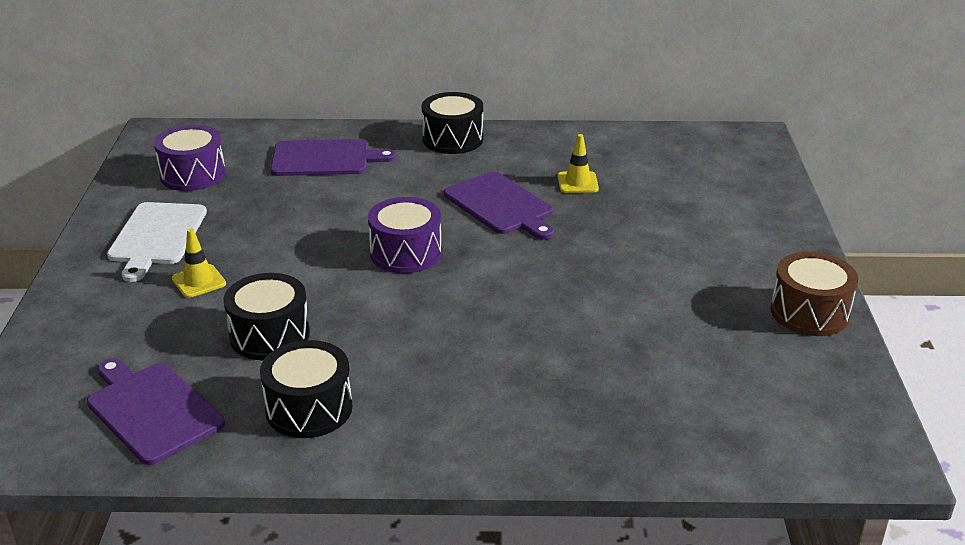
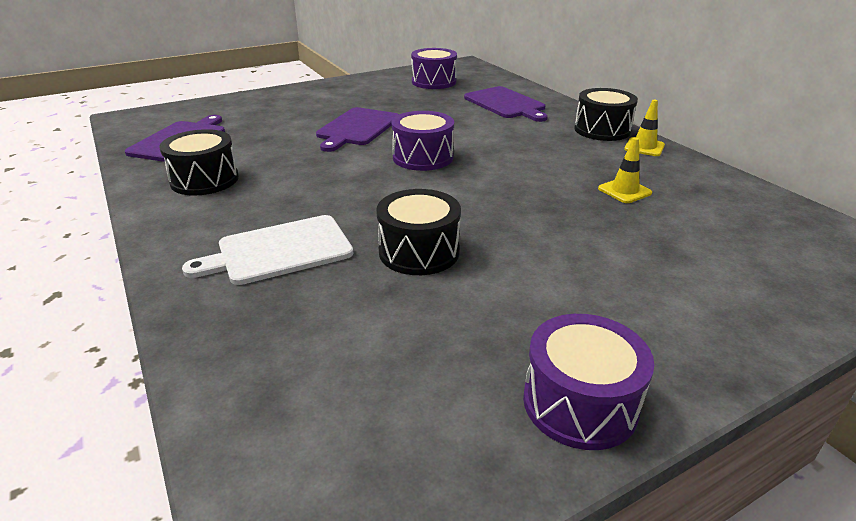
camera: 60 degrees right, 0 degrees up
(156, 236) = (357, 93): white cutting board -> white cutting board (279, 250)
(199, 281) = (321, 114): yellow traffic cone -> yellow traffic cone (644, 147)
(269, 335) = (280, 147): black drum -> black drum (419, 252)
(500, 205) = (536, 171): purple cutting board -> purple cutting board (357, 128)
(809, 312) = (579, 403): brown drum -> purple drum

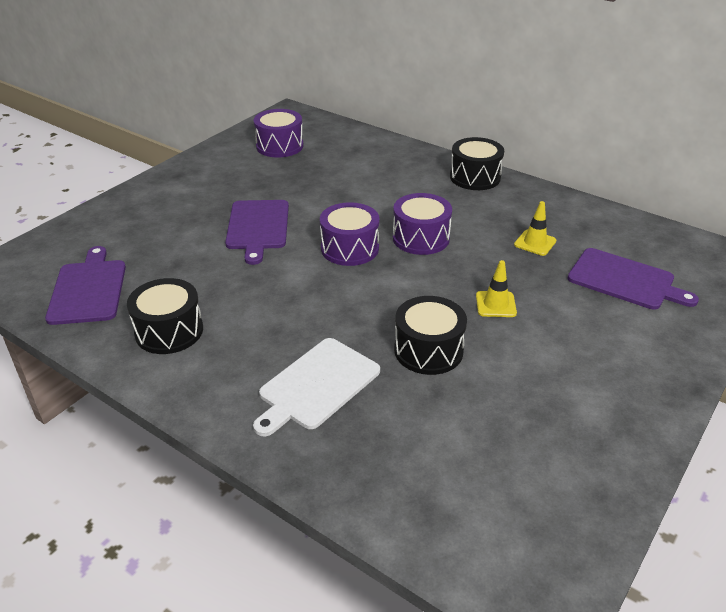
camera: 25 degrees left, 5 degrees up
(506, 104) = (371, 162): purple cutting board -> purple cutting board (624, 280)
(579, 403) = (621, 435): purple drum -> purple drum (421, 238)
(644, 147) = (520, 190): yellow traffic cone -> yellow traffic cone (495, 304)

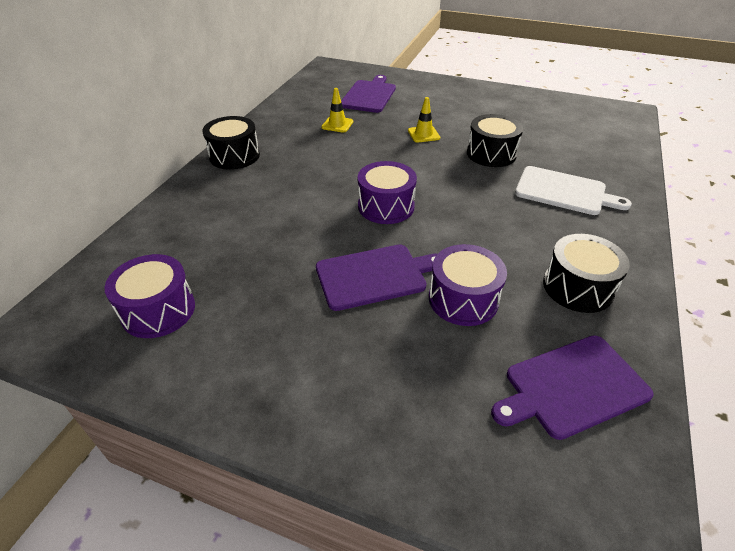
camera: 105 degrees left, 5 degrees up
(421, 238) = (352, 172): purple drum -> purple drum (463, 299)

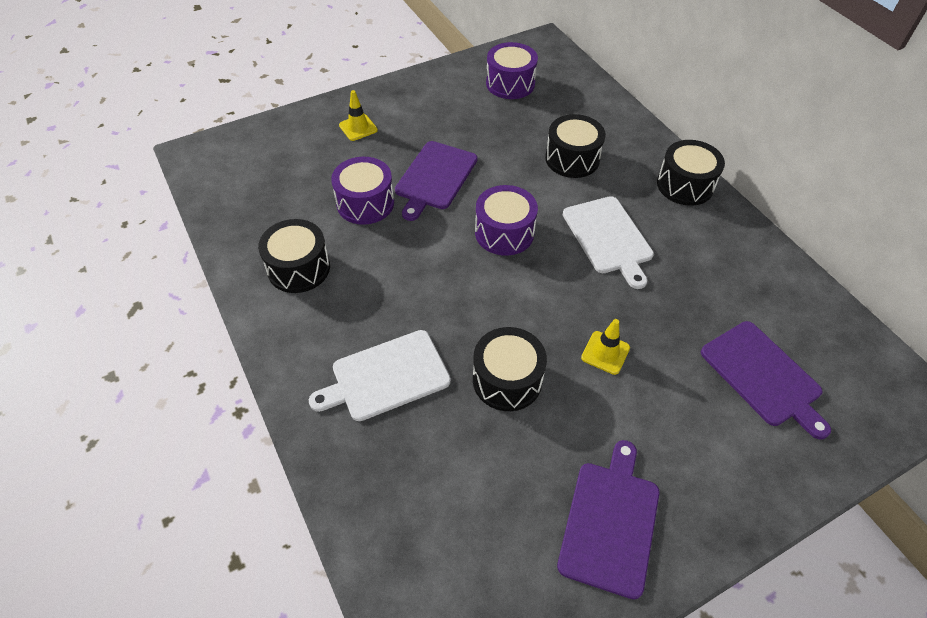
camera: 130 degrees right, 10 degrees up
(257, 213) = (572, 159): none -> black drum
(330, 165) = (608, 237): none -> white cutting board
(337, 124) = (695, 292): yellow traffic cone -> yellow traffic cone (358, 128)
(572, 386) = (259, 198): purple cutting board -> purple cutting board (610, 522)

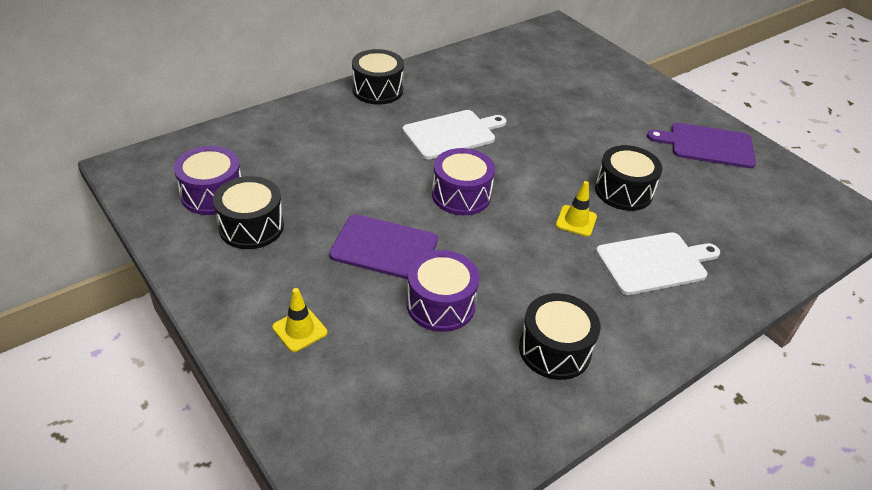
camera: 100 degrees left, 10 degrees down
(386, 376) = (654, 263): white cutting board -> white cutting board turned 75 degrees counterclockwise
(572, 159) = (347, 151): black drum -> black drum (251, 227)
(605, 353) = (575, 141): yellow traffic cone -> yellow traffic cone (576, 221)
(763, 376) = (565, 76): purple cutting board -> none

